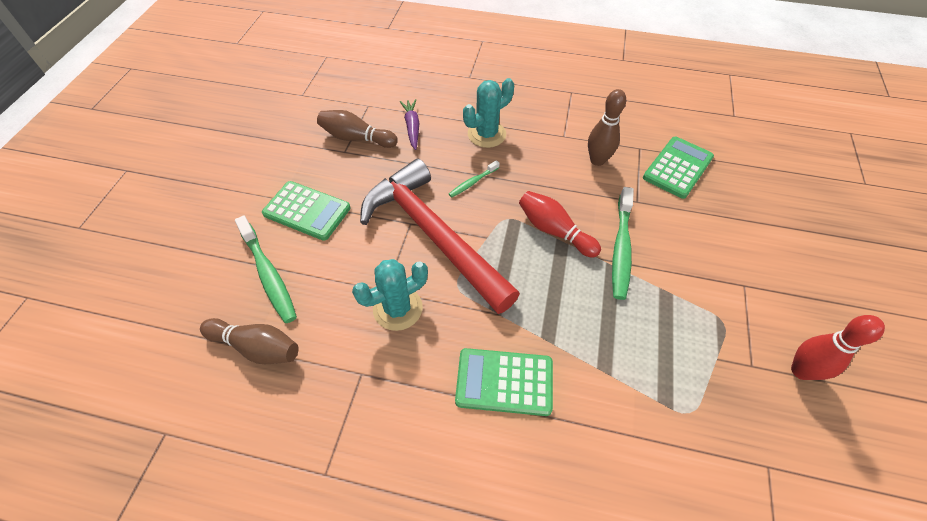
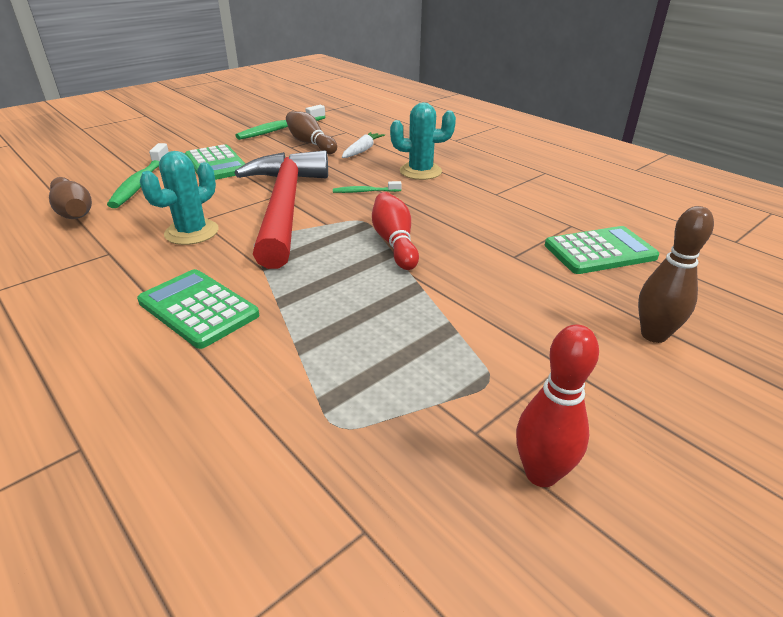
camera: 35 degrees right, 20 degrees down
(397, 308) = (192, 232): turquoise cactus -> turquoise cactus turned 60 degrees counterclockwise
(412, 127) = (362, 150): purple carrot -> white carrot
(597, 160) = (509, 217): brown bowling pin -> brown bowling pin (653, 335)
(621, 248) = (446, 278): green toothbrush -> green toothbrush (280, 129)

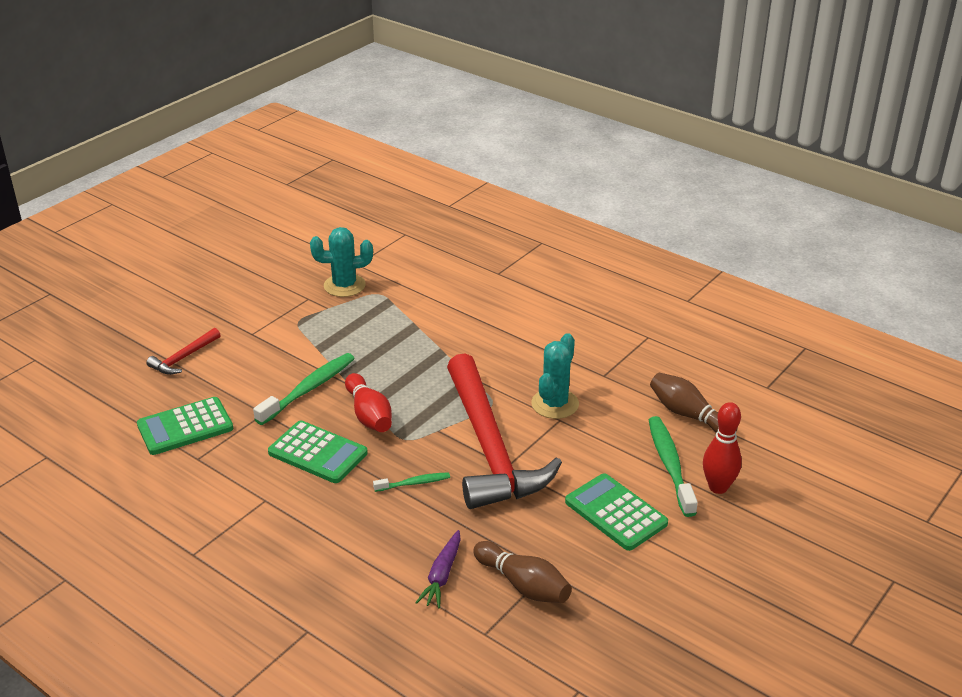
camera: 170 degrees right, 0 degrees up
(198, 309) = (495, 340): green calculator -> green calculator (318, 453)
(280, 129) = (592, 624): green toothbrush -> green toothbrush (309, 389)
(362, 150) = (442, 575): white carrot -> purple carrot
(420, 171) = (354, 533): turquoise cactus -> turquoise cactus (344, 285)
(541, 473) = (279, 287): red bowling pin -> red bowling pin (718, 487)
(653, 335) = (183, 358): brown bowling pin -> red hammer

